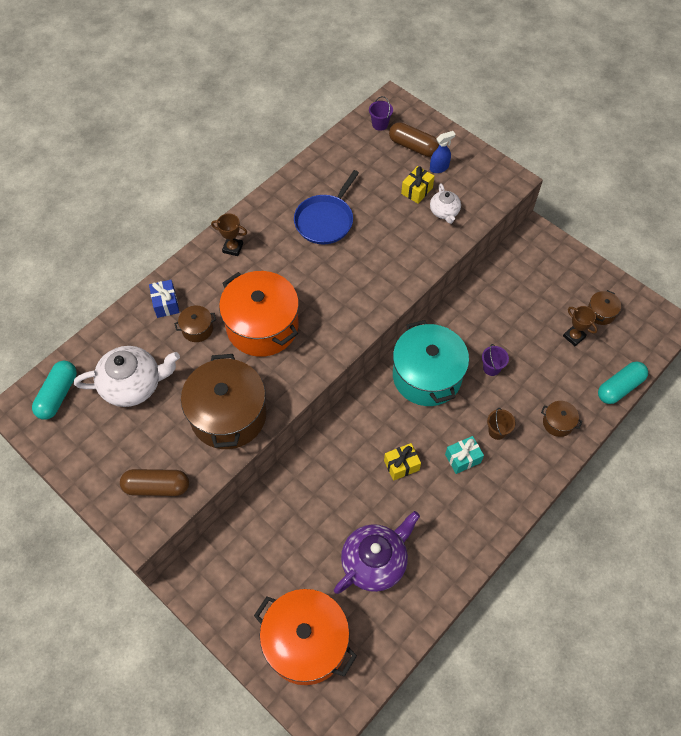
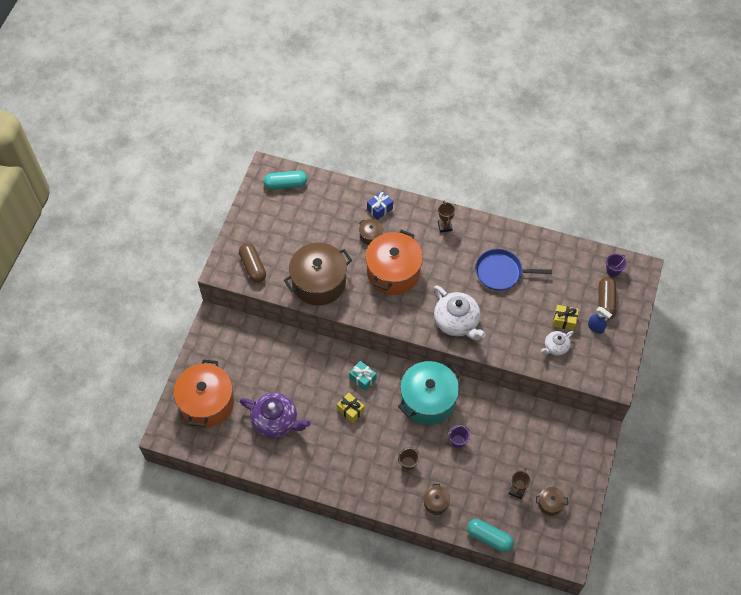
camera: 65 degrees right, 0 degrees up
(133, 385) = (313, 220): white teapot -> white teapot (457, 322)
(462, 458) = (375, 448): turquoise gift -> turquoise gift (362, 378)

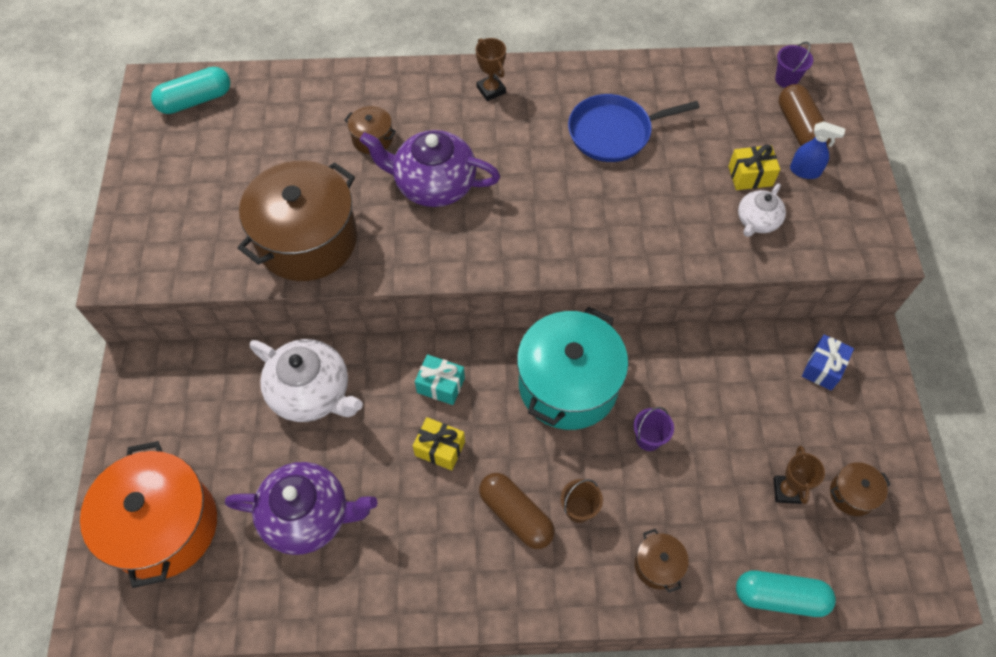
camera: 20 degrees left, 0 degrees up
(253, 267) = (176, 249): brown capsule -> brown capsule (516, 515)
(380, 209) = (372, 94): blue gift -> blue gift (823, 368)
(393, 272) = (433, 184): orange pot -> purple teapot
(457, 322) = (575, 231): white teapot -> white teapot (312, 393)

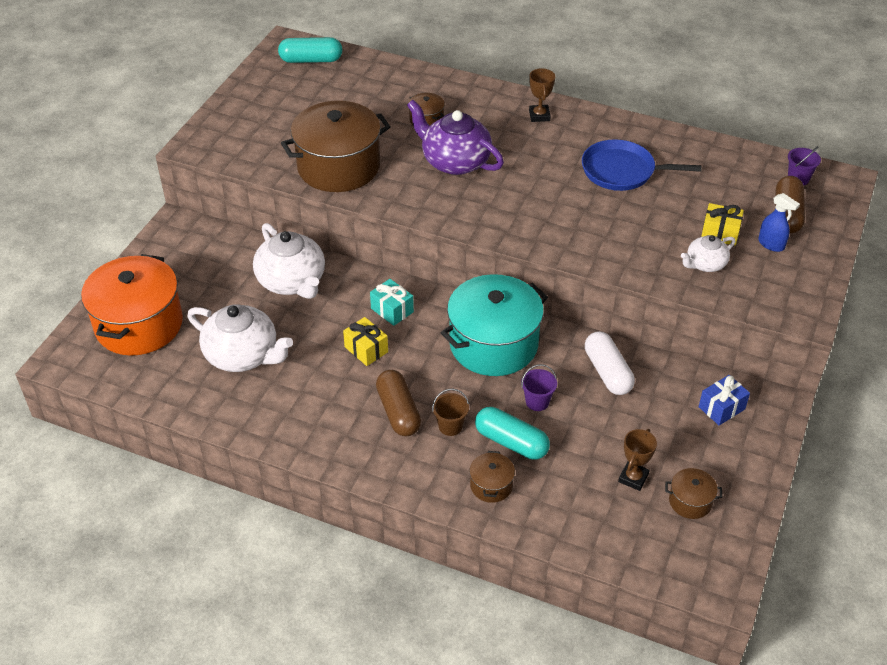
camera: 25 degrees right, 15 degrees down
(308, 516) = (243, 355): purple teapot -> white teapot
(696, 371) = (607, 372): none -> white capsule
(780, 597) = (580, 545): turquoise capsule -> turquoise capsule (511, 442)

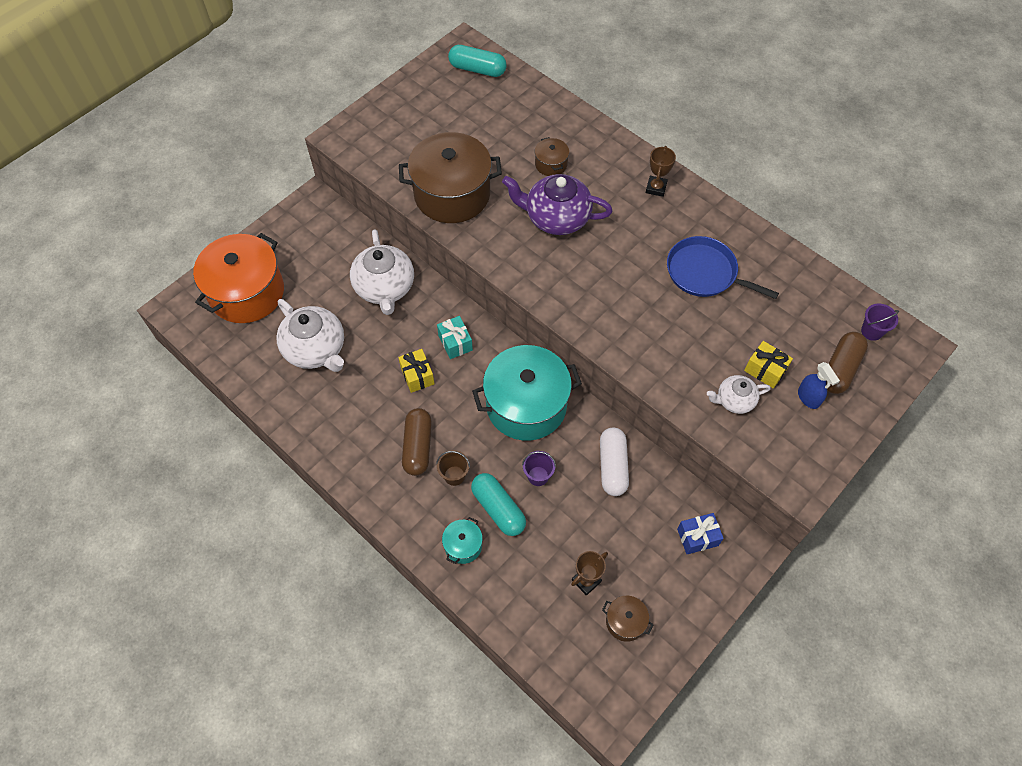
camera: 20 degrees right, 15 degrees up
(454, 161) = (556, 217): purple teapot -> purple teapot turned 45 degrees counterclockwise
(491, 485) = (463, 545): brown pot -> turquoise pot

